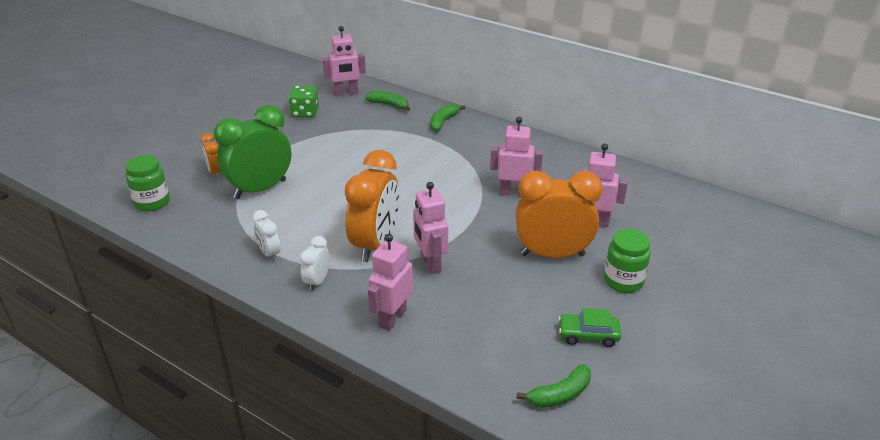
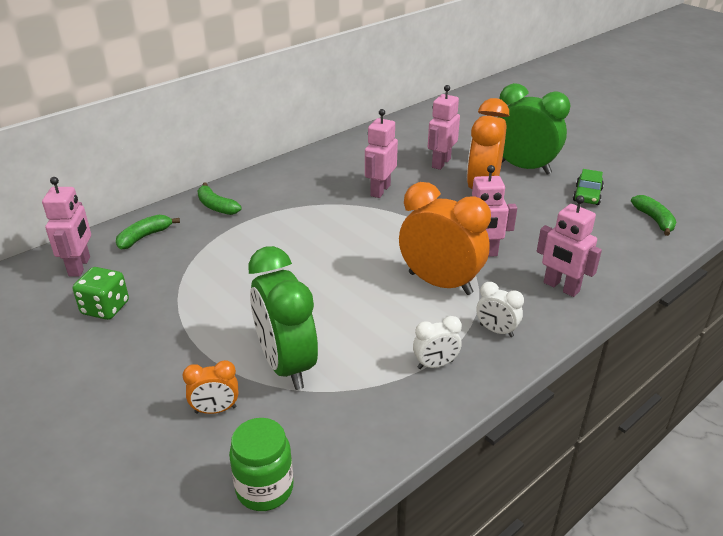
camera: 75 degrees left, 0 degrees up
(623, 281) = (524, 168): green jar -> green clock

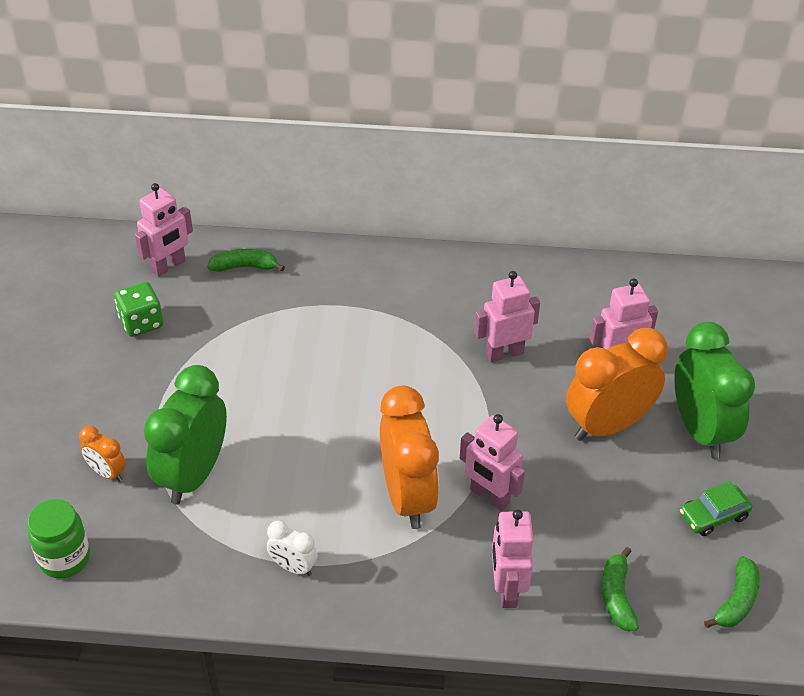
camera: 45 degrees right, 10 degrees up
(216, 206) = (337, 271): green banana -> green banana (616, 596)
(496, 331) = (384, 580): white clock -> none

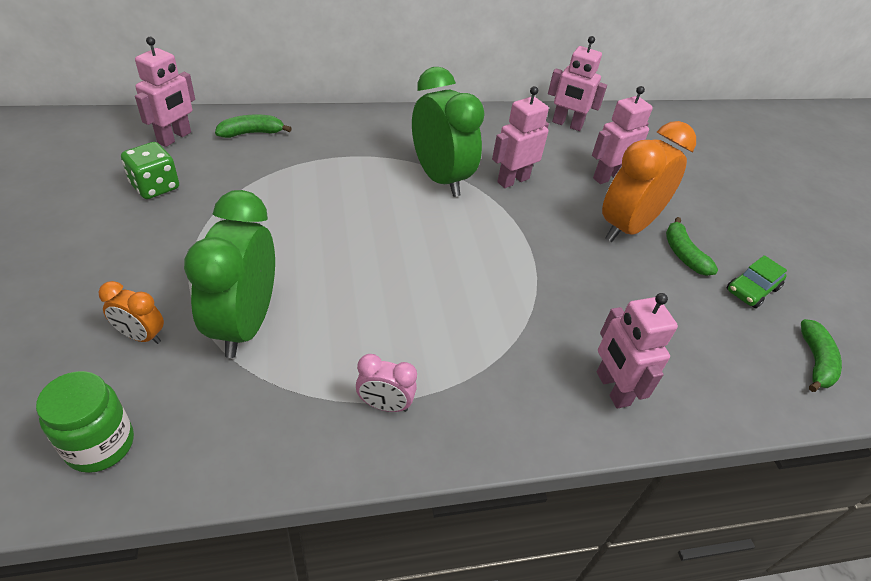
camera: 20 degrees left, 0 degrees up
(293, 567) = (384, 405): white clock -> pink clock
(408, 497) = (478, 314): orange clock -> none
(489, 496) = (554, 301): pink robot -> pink robot (567, 124)
(616, 596) = (714, 376): green banana -> green banana (683, 254)
(700, 430) = (701, 222): green clock -> green clock (440, 178)

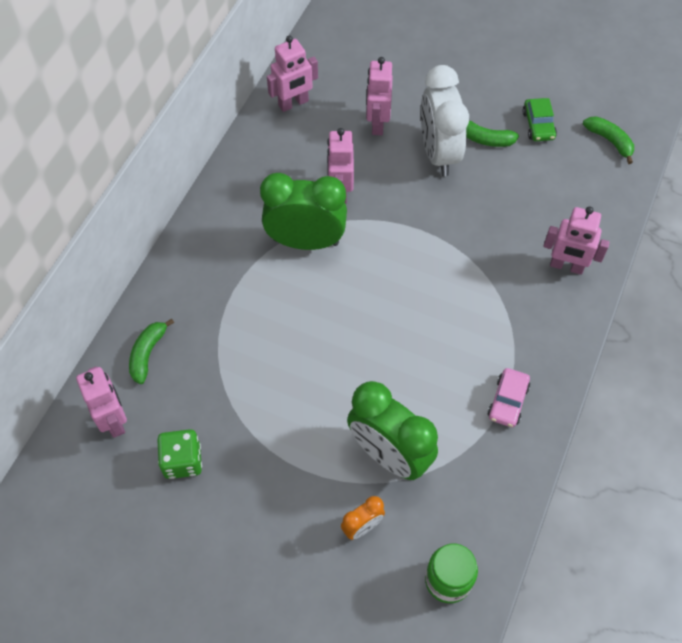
camera: 50 degrees left, 15 degrees up
(384, 405) = (508, 401): pink clock -> pink car
(626, 227) = (438, 153): orange clock -> white clock

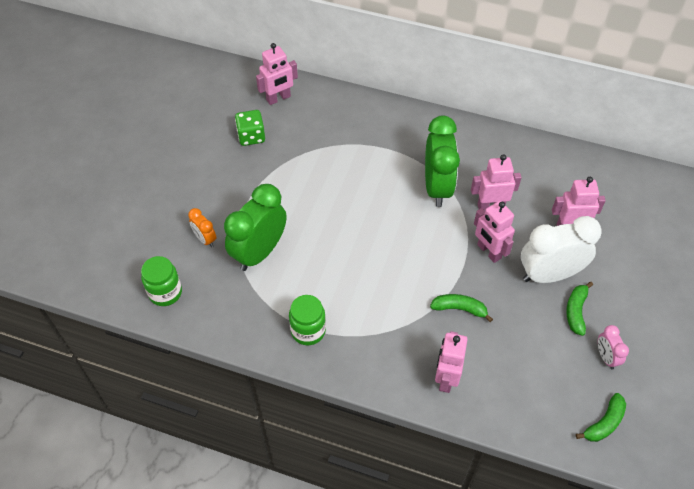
camera: 85 degrees right, 5 degrees down
(148, 353) = (329, 108): green banana -> green banana (460, 309)
(293, 103) = (574, 167): pink robot -> pink robot (488, 251)
(508, 401) = (308, 331): pink car -> green jar
(538, 125) = (606, 357): green car -> pink clock

